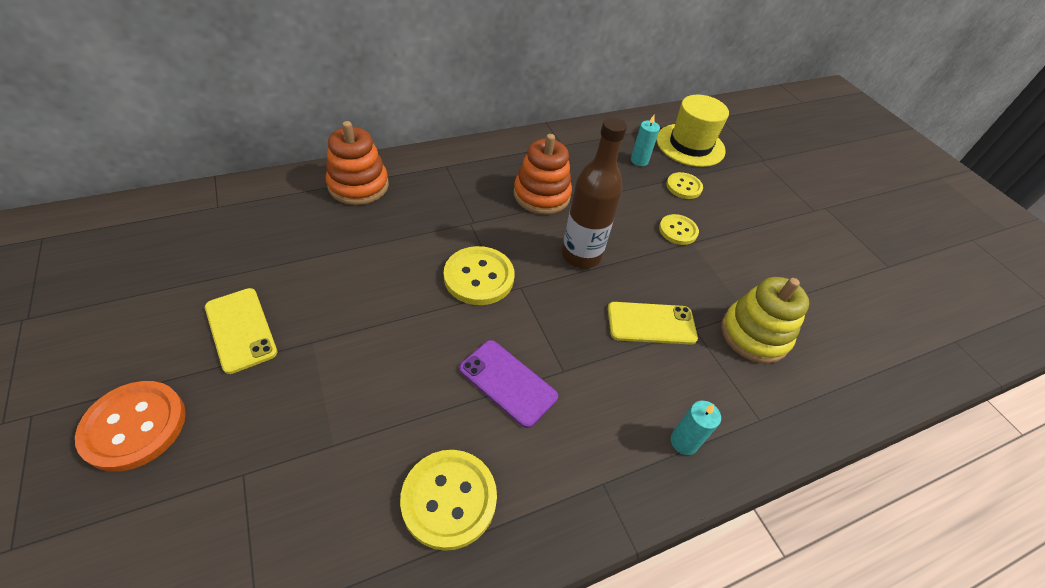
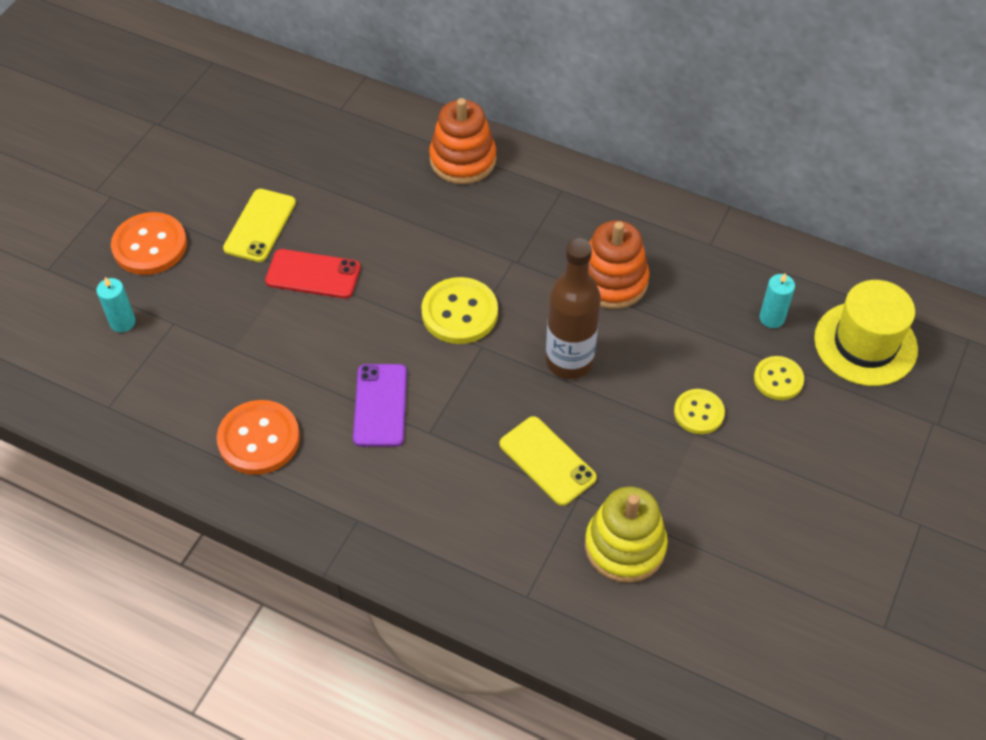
camera: 55 degrees right, 5 degrees up
(335, 332) = (313, 274): none -> red phone
(449, 499) = (259, 439): yellow button -> orange button
(684, 441) = (446, 552): turquoise candle -> turquoise candle (122, 322)

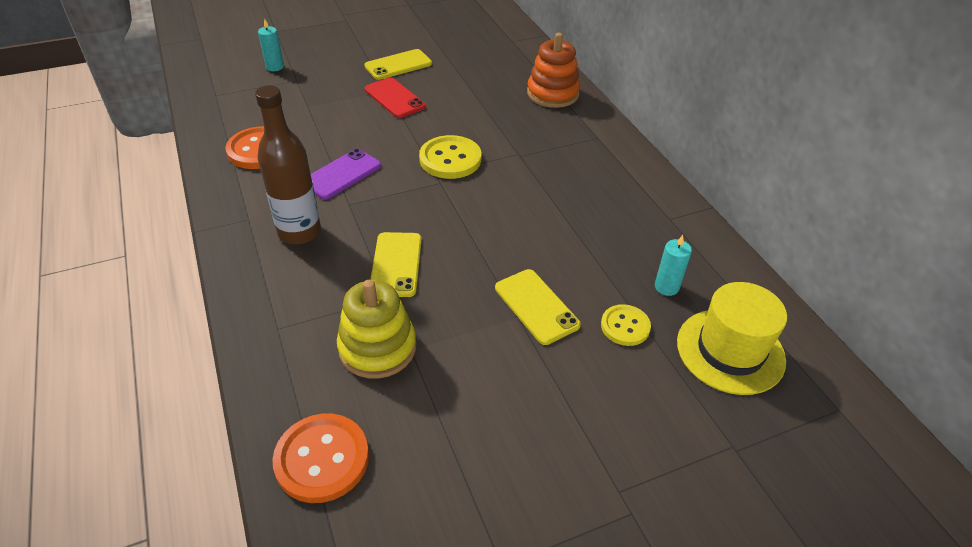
camera: 40 degrees right, 10 degrees down
(150, 246) = (333, 46): orange button -> orange button (322, 459)
(569, 361) = (484, 222): brown bottle -> brown bottle (299, 232)
(612, 281) = (570, 199): orange stacking toy -> none
(699, 412) = (536, 306): yellow button -> yellow phone

